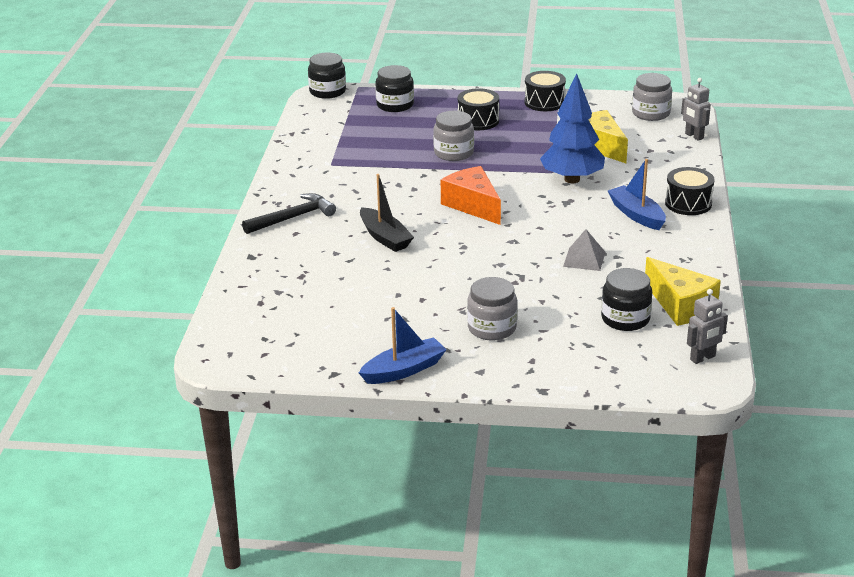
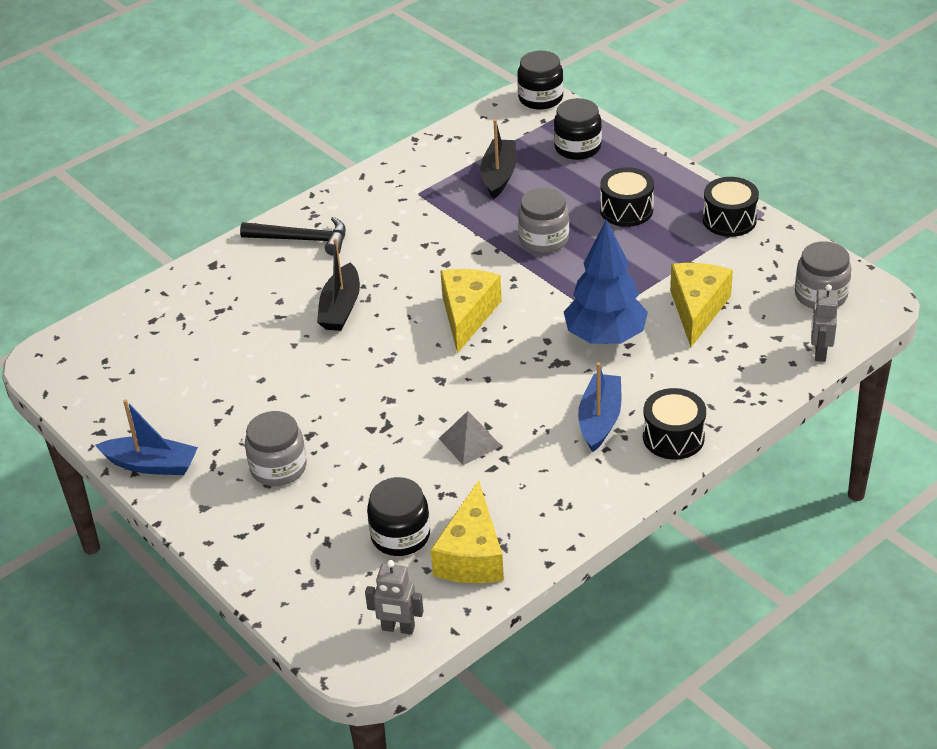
camera: 45 degrees right, 10 degrees up
(369, 136) = (499, 175): none -> black boat
(473, 205) = (467, 315): orange cheese -> yellow cheese

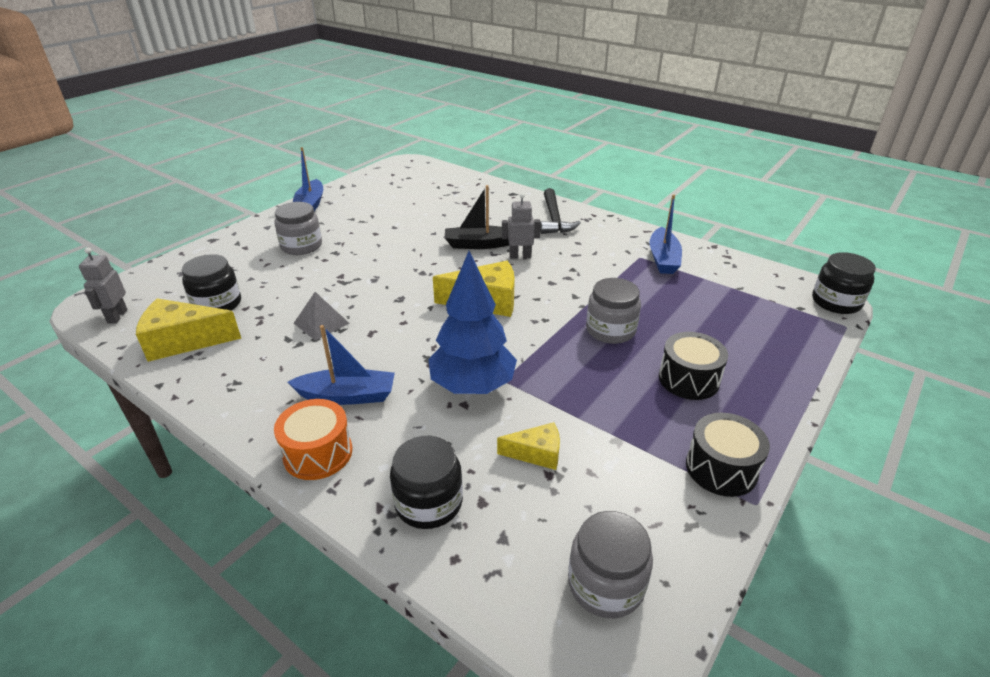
camera: 75 degrees right, 5 degrees down
(427, 178) = (663, 259): none -> blue boat
(499, 175) = (693, 293): black boat -> none
(577, 147) = (773, 334): black jar -> black jar (428, 502)
(673, 437) = (318, 453): black drum -> orange drum
(697, 309) = (536, 453): yellow cheese -> yellow cheese, size x0.57
(820, 352) = (480, 591): grey robot -> grey robot (520, 256)

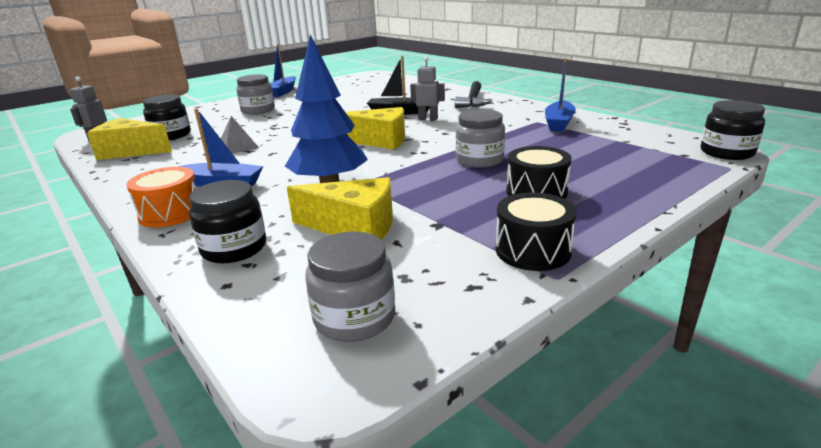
camera: 15 degrees right, 10 degrees down
(536, 453) = (354, 227): yellow cheese -> yellow cheese, size x1.74

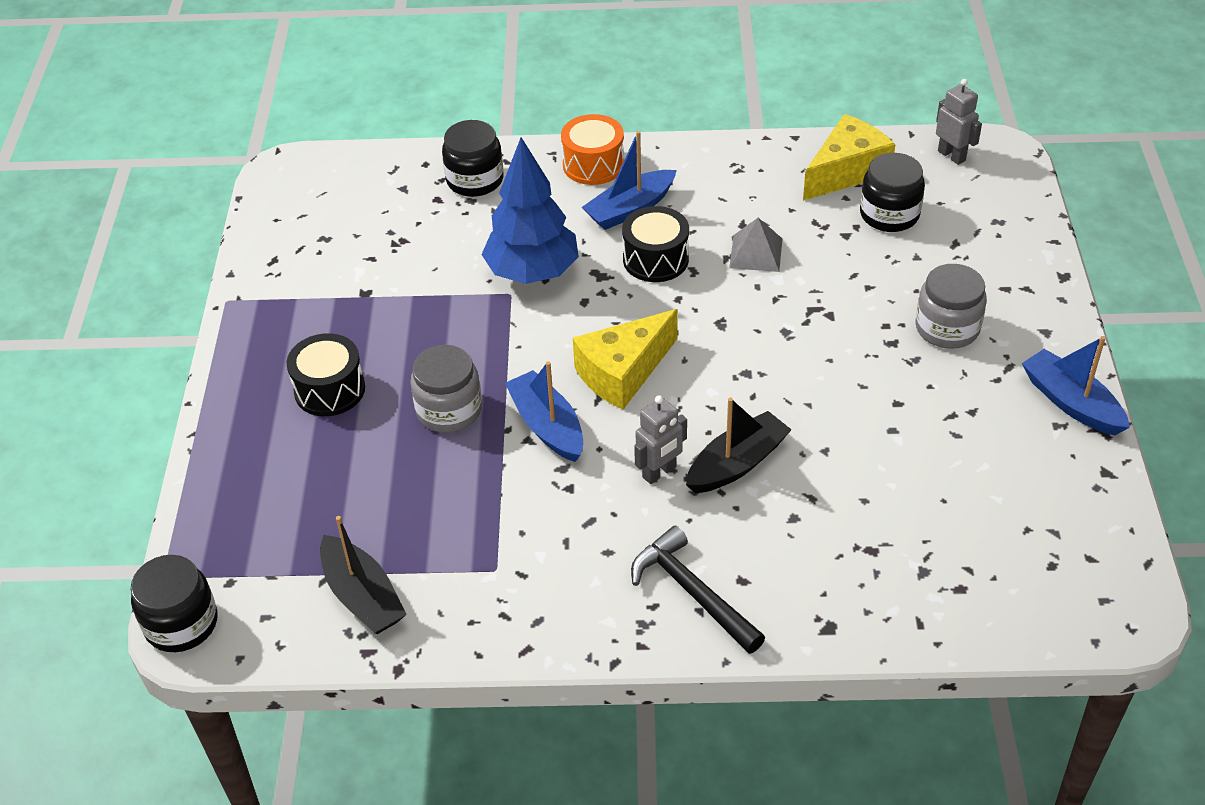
camera: 130 degrees right, 20 degrees up
(354, 227) = (425, 249): yellow cheese -> none
(354, 318) = (315, 199): grey jar -> none
(533, 250) = (264, 314): black drum -> black drum (655, 259)
(559, 123) = (459, 585): blue boat -> blue boat (547, 426)
(609, 132) = (363, 596): none -> black boat

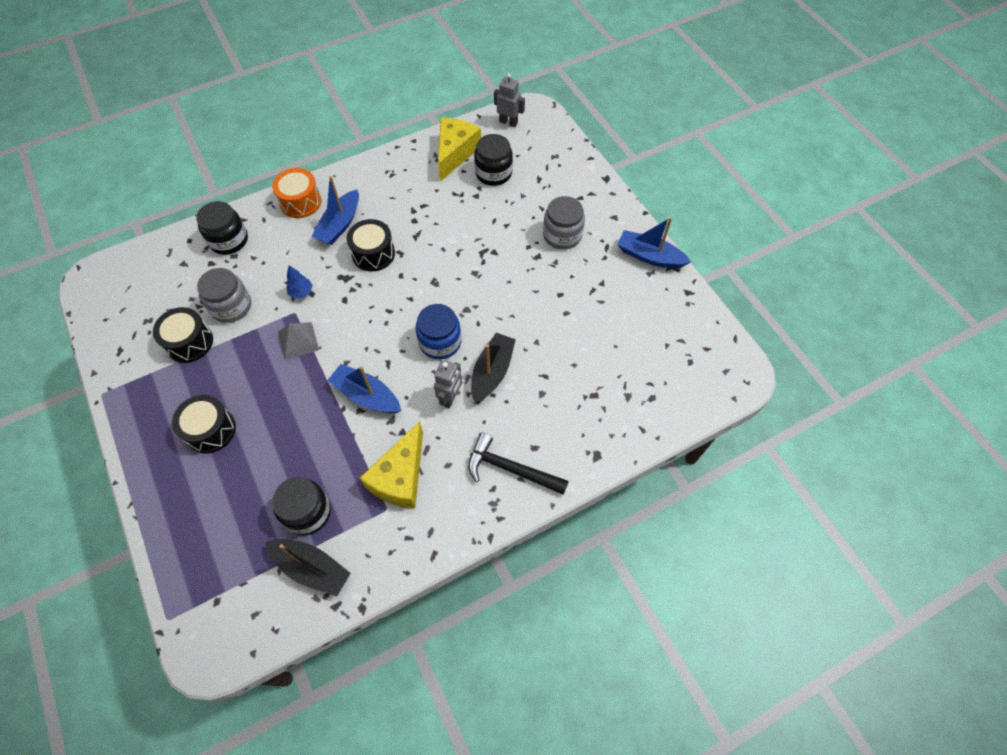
camera: 30 degrees left, 15 degrees up
(181, 623) = (198, 648): black jar -> black jar (307, 512)
(360, 281) = (189, 342): none -> black drum
(449, 410) = (298, 411): grey jar -> grey jar (231, 306)
(532, 273) = (301, 292): blue tree -> blue tree, size x0.40
(623, 372) = (394, 339): yellow cheese -> yellow cheese (400, 477)
(685, 399) = (440, 342): none -> blue jar
(756, 253) = (431, 227): grey pyramid -> grey pyramid (298, 341)

